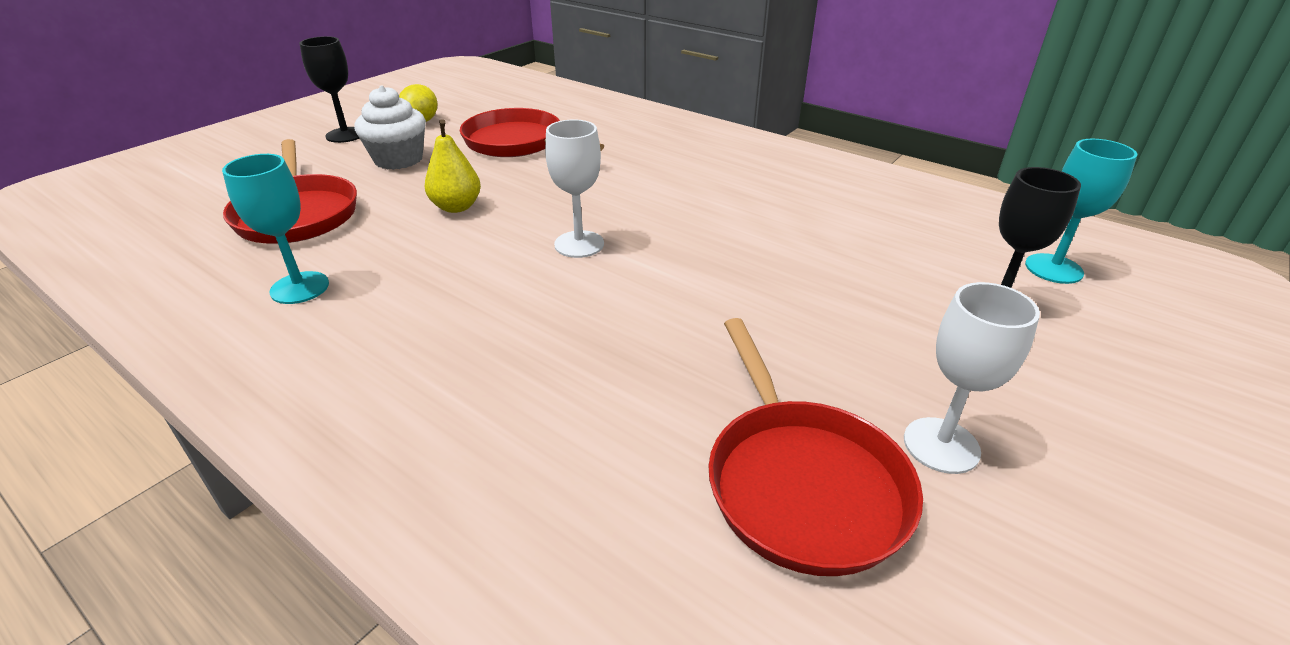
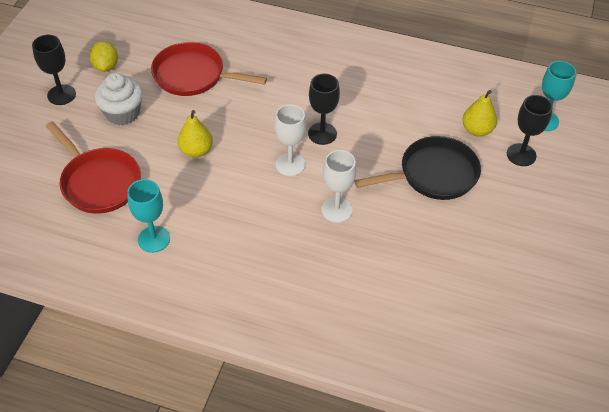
camera: 20 degrees left, 15 degrees up
(653, 220) = (322, 133): none -> black goblet
(801, 483) = (459, 282): red pan -> none
(816, 300) = (433, 174): none -> black pan
(918, 259) = (477, 130): none -> yellow pear
(941, 445) = (509, 247): white goblet -> white goblet (336, 210)

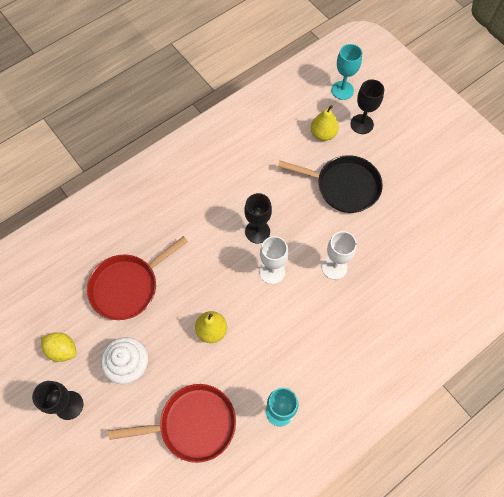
camera: 55 degrees left, 15 degrees up
(433, 174) = (343, 186): black pan -> black pan turned 90 degrees clockwise

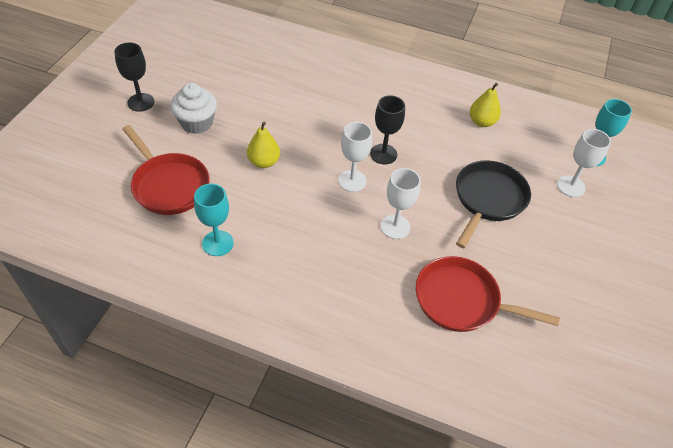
camera: 55 degrees right, 15 degrees down
(62, 350) = (184, 79): yellow lemon -> none
(128, 286) = (265, 93): red pan -> red pan (462, 300)
(323, 134) = (529, 160): yellow pear -> yellow pear (481, 122)
(343, 186) = (488, 199): black pan -> black pan turned 135 degrees counterclockwise
(361, 124) = (571, 186): black goblet -> white goblet

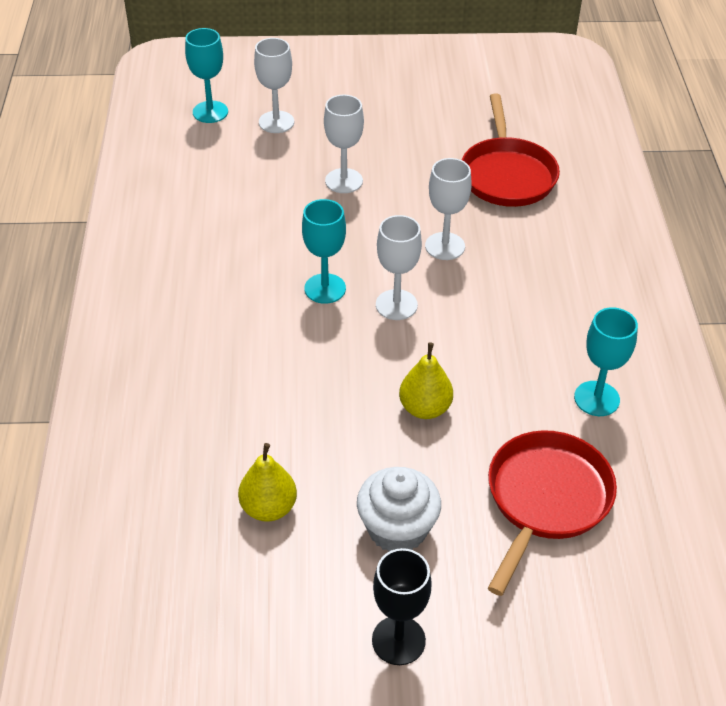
camera: 110 degrees left, 5 degrees down
(383, 154) = (325, 288): black goblet -> turquoise goblet
(481, 122) = (199, 211): yellow pear -> yellow pear (268, 508)
(488, 199) = (344, 181): black pan -> white goblet

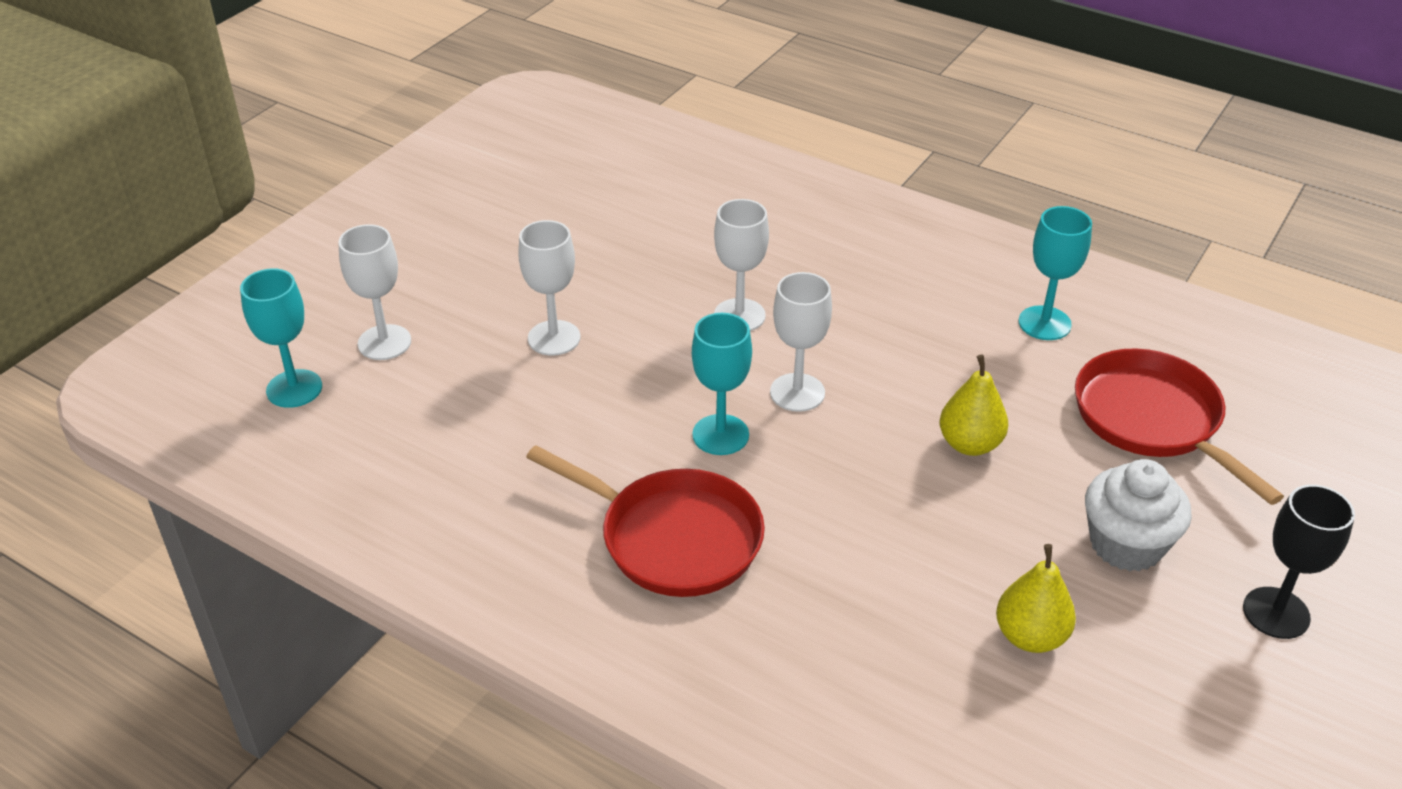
camera: 55 degrees left, 5 degrees down
(507, 175) = (672, 222): red pan -> red pan (673, 538)

